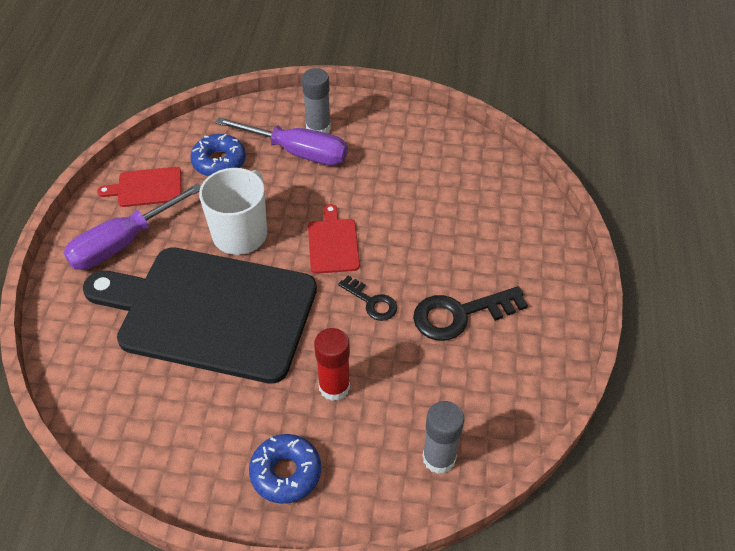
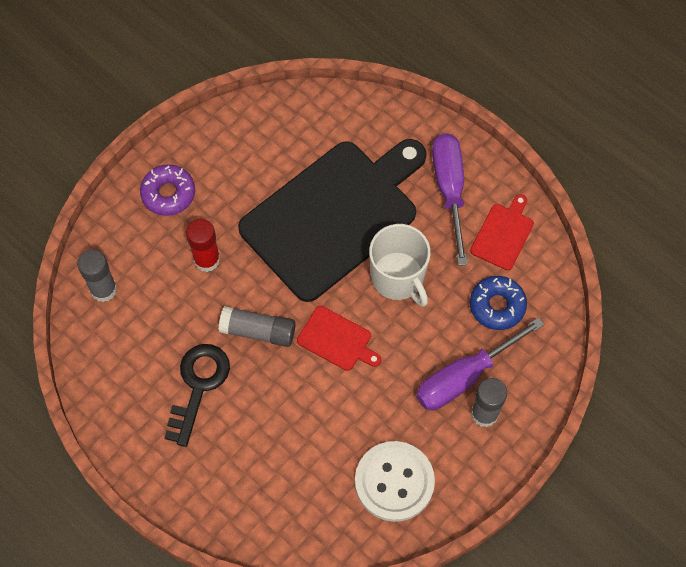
camera: 125 degrees right, 15 degrees up
(286, 472) = (168, 193): blue donut -> purple donut
(372, 302) = (258, 331): black key -> grey glue stick
(417, 150) = (394, 482): none -> white button

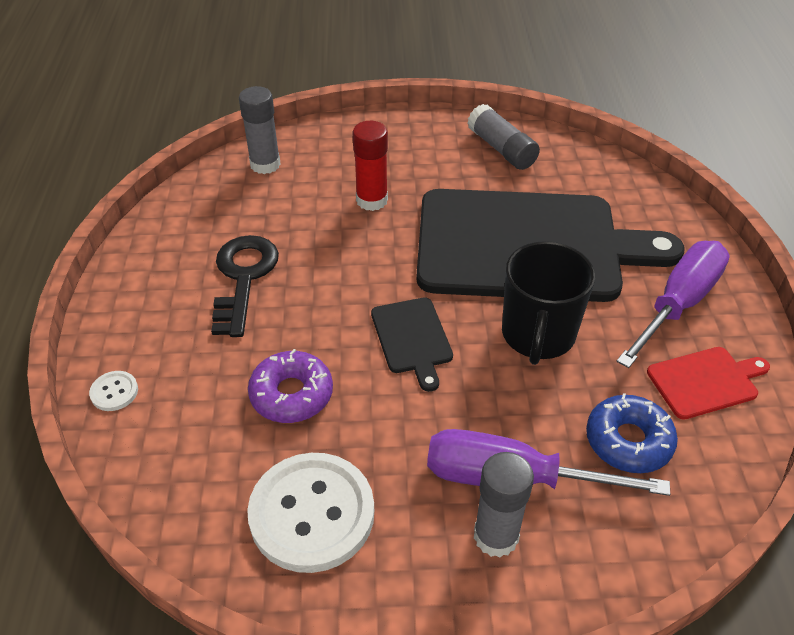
camera: 45 degrees right, 20 degrees down
(168, 193) = (398, 142): purple donut -> purple donut (291, 394)
(198, 386) = (243, 278): black key -> black key turned 60 degrees counterclockwise
(219, 518) = (114, 392): none -> white button
(258, 331) = (348, 278): grey glue stick -> grey glue stick (501, 149)
(337, 340) = (412, 338): red cutting board -> black cutting board
(398, 278) = (538, 335): white mug -> black mug

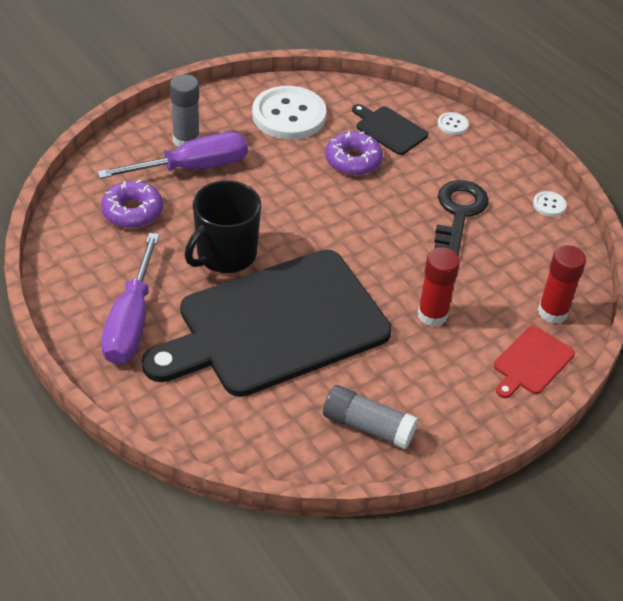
camera: 145 degrees right, 0 degrees up
(142, 249) = (549, 205): none -> white button
(243, 278) = (458, 214): black key -> black key turned 135 degrees counterclockwise
(265, 164) = (552, 312): grey glue stick -> red glue stick
(412, 338) = (308, 219): black cutting board -> black cutting board (389, 129)
(538, 335) = (225, 255): black mug -> black mug turned 120 degrees counterclockwise
(628, 441) = (132, 211): blue donut -> purple donut
(705, 381) = (93, 268): red cutting board -> red cutting board (531, 362)

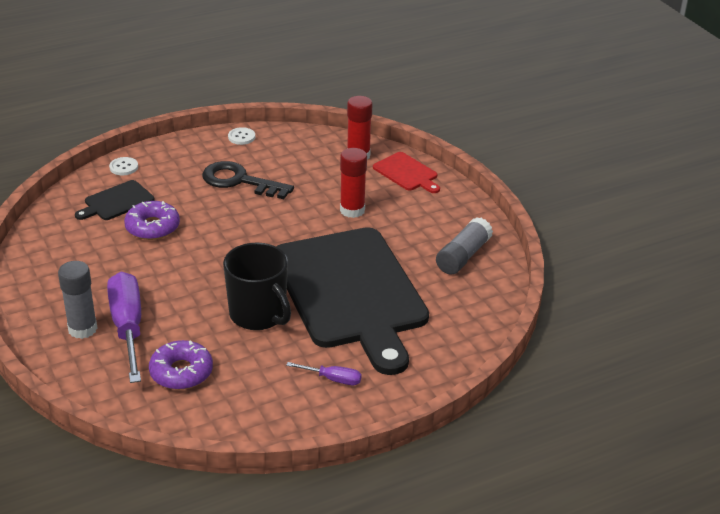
camera: 80 degrees left, 10 degrees down
(131, 321) = (332, 379): purple screwdriver -> purple screwdriver, size x0.47
(289, 115) = (71, 258): white button -> none

